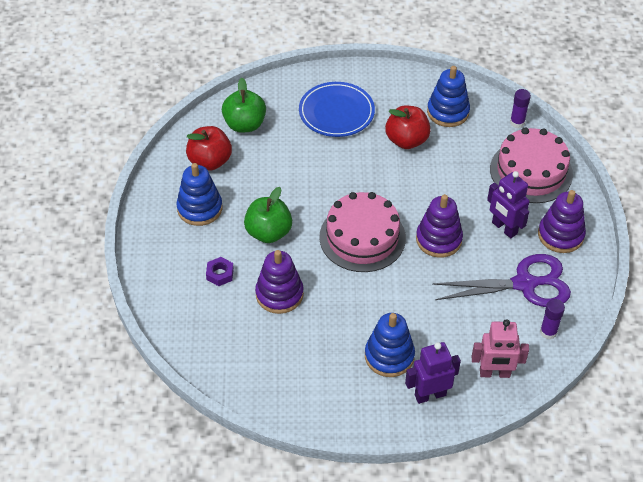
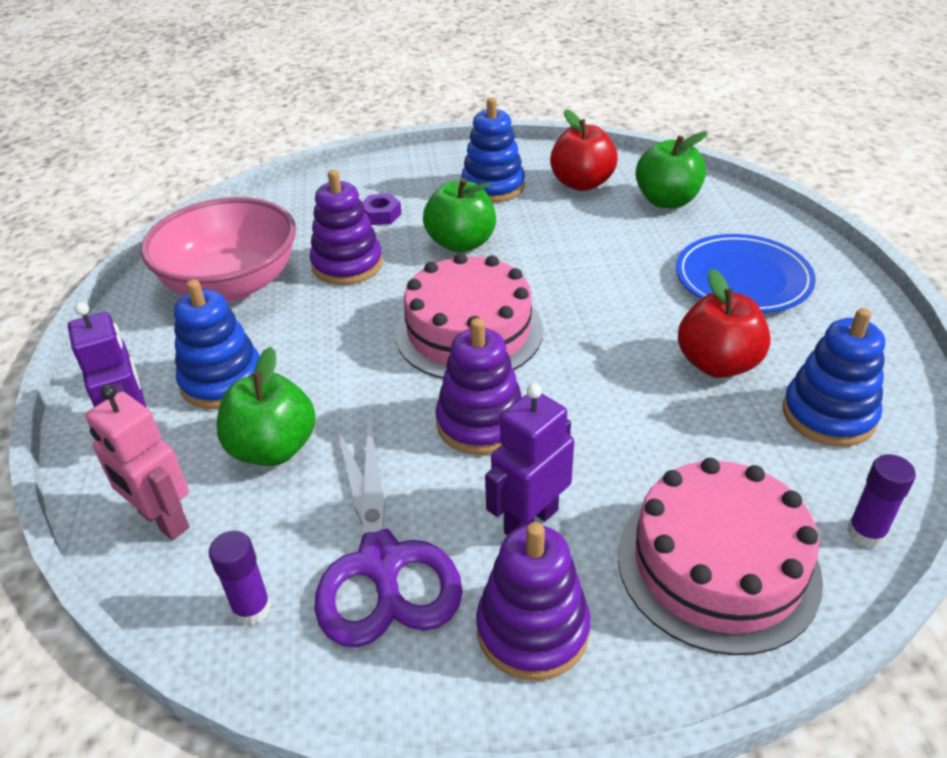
camera: 85 degrees right, 10 degrees down
(288, 359) = (232, 284): none -> pink bowl
(448, 328) = (273, 448): none -> green apple
(494, 373) = (163, 520): pink robot -> pink robot turned 45 degrees counterclockwise

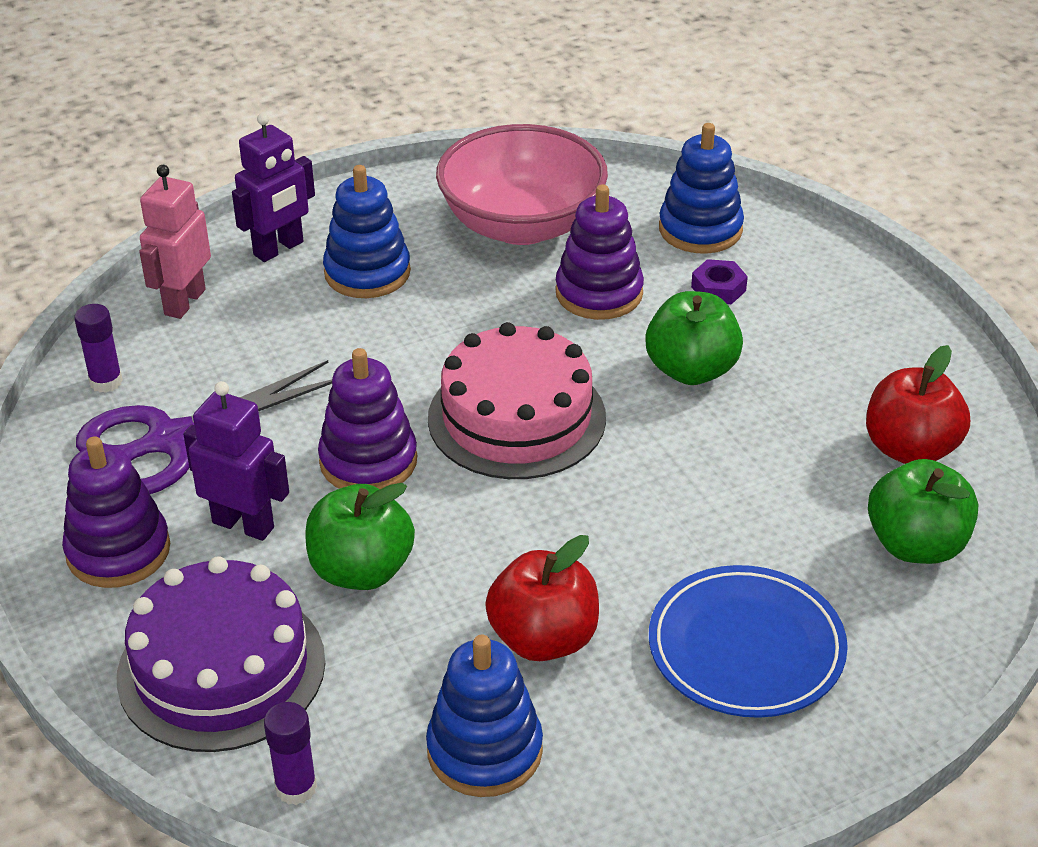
camera: 70 degrees right, 0 degrees up
(273, 448) = (287, 334): green apple -> green apple (361, 570)
(493, 187) = (846, 366): blue stacking toy -> blue stacking toy (700, 229)
(717, 565) = (221, 668): pink cake -> purple cake

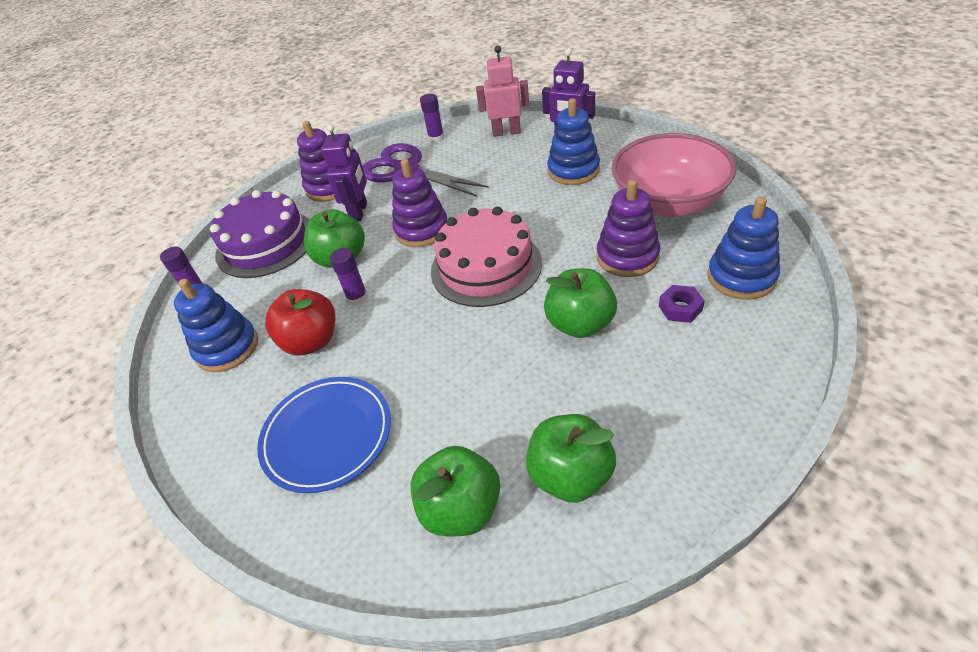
camera: 75 degrees right, 5 degrees up
(480, 568) = (357, 298): none -> purple glue stick
(910, 449) = (570, 475): red apple -> green apple

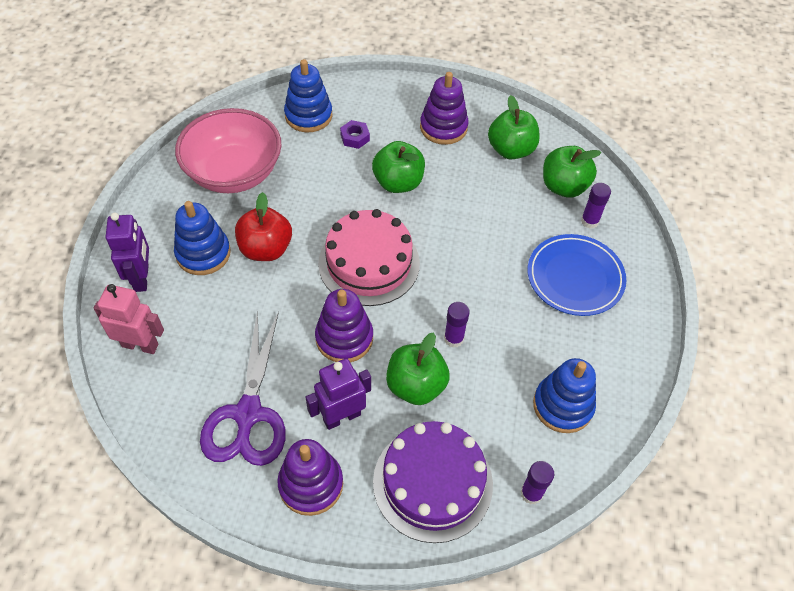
camera: 130 degrees left, 10 degrees up
(311, 341) = (515, 343): red apple -> red apple (266, 249)
(436, 138) = (170, 418): purple glue stick -> purple glue stick (589, 221)
(506, 132) = (140, 345): pink robot -> pink robot turned 135 degrees clockwise
(627, 257) = (314, 178): purple stacking toy -> purple stacking toy (443, 127)

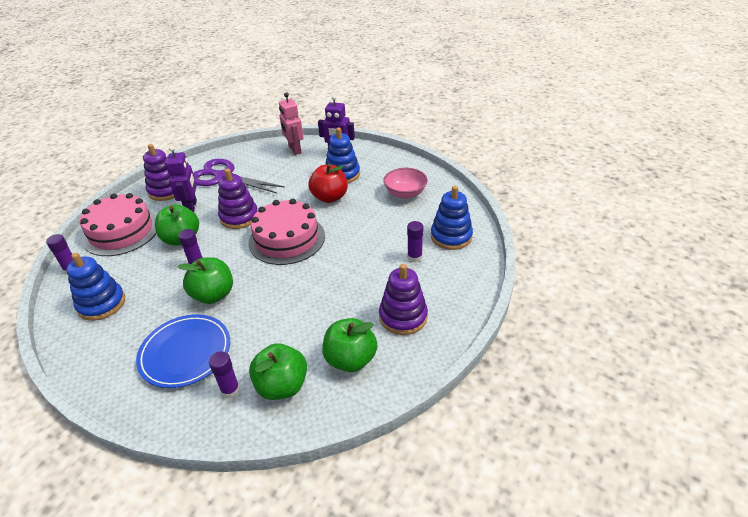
camera: 115 degrees right, 15 degrees down
(140, 345) = (294, 150): pink robot -> pink robot turned 120 degrees clockwise
(234, 173) = (405, 193): pink bowl -> pink bowl, size x0.58
(355, 137) = (414, 257): purple nut -> purple glue stick
(398, 183) = (352, 271): green apple -> green apple (213, 295)
(432, 482) = (121, 231): purple cake -> pink cake

